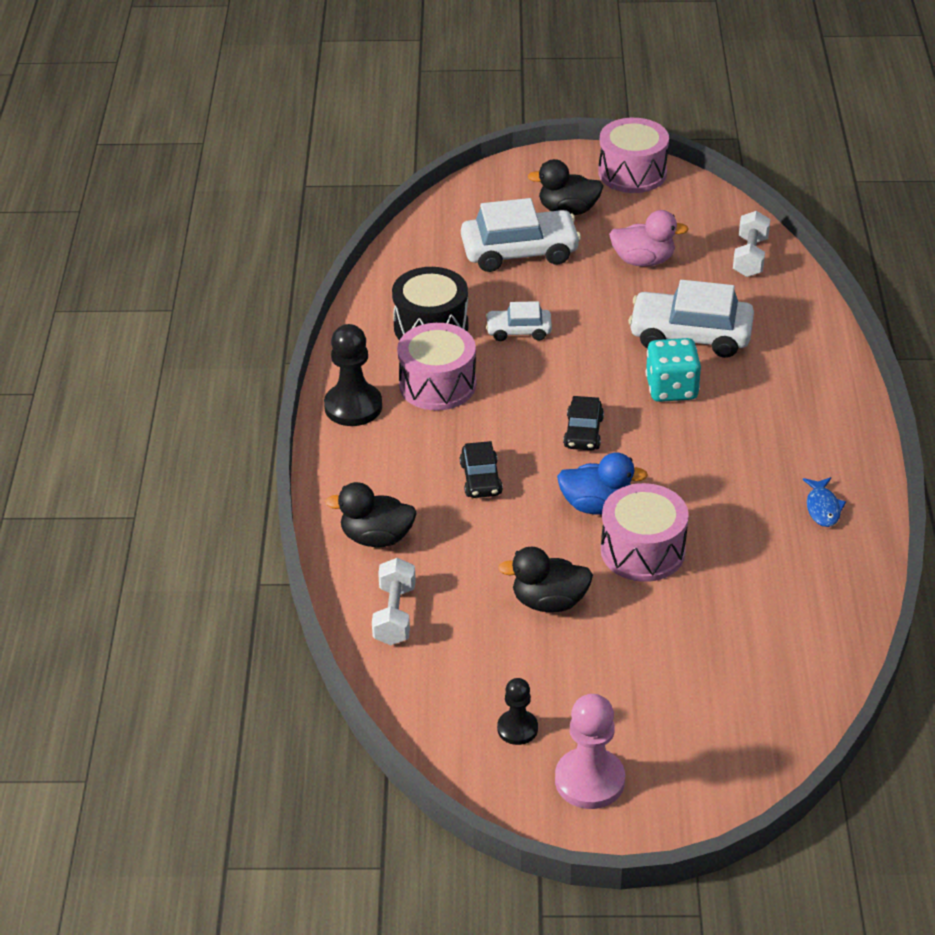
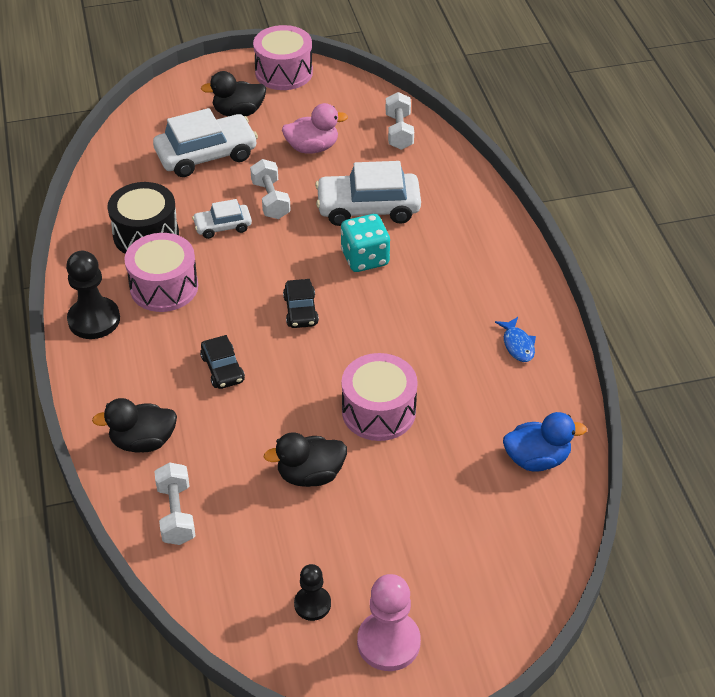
camera: 15 degrees left, 5 degrees up
(580, 310) = (270, 200): none -> white dumbbell
(597, 505) = (329, 376): blue duck -> blue duck (537, 459)

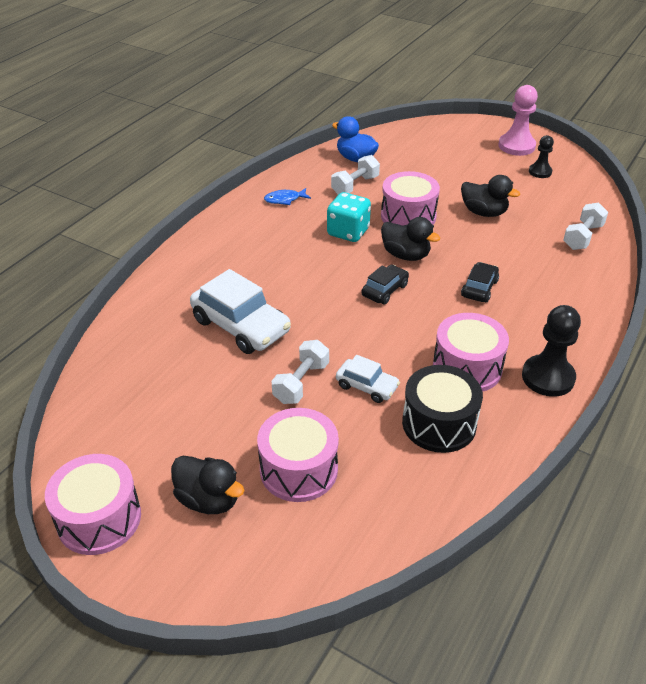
camera: 135 degrees left, 5 degrees down
(143, 441) = (574, 280): black duck -> black duck (406, 255)
(206, 155) = (298, 469): white car -> pink drum
(312, 148) = (203, 407): pink duck -> none
(365, 258) = (296, 294): turquoise dice -> turquoise dice (348, 232)
(399, 132) = (119, 370): white dumbbell -> white dumbbell (355, 185)
(517, 345) = (285, 199): blue fish -> blue fish turned 135 degrees counterclockwise

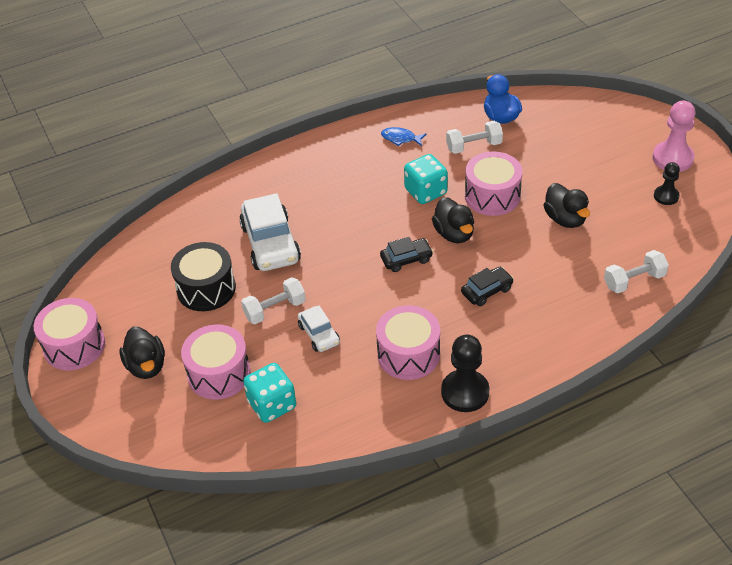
camera: 35 degrees right, 5 degrees up
(383, 473) = (272, 405): none -> turquoise dice
(439, 423) = (344, 388): black drum -> black drum (206, 289)

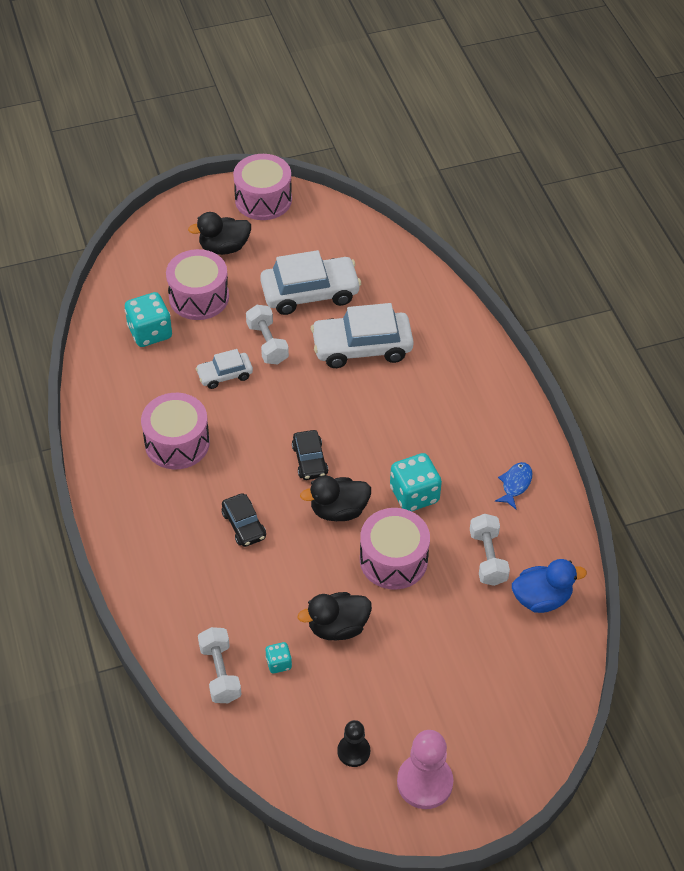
camera: 95 degrees right, 5 degrees up
(206, 289) = (310, 293): black drum -> white car
(465, 392) = (115, 481): black pawn -> none
(611, 247) = (278, 663): none -> turquoise dice

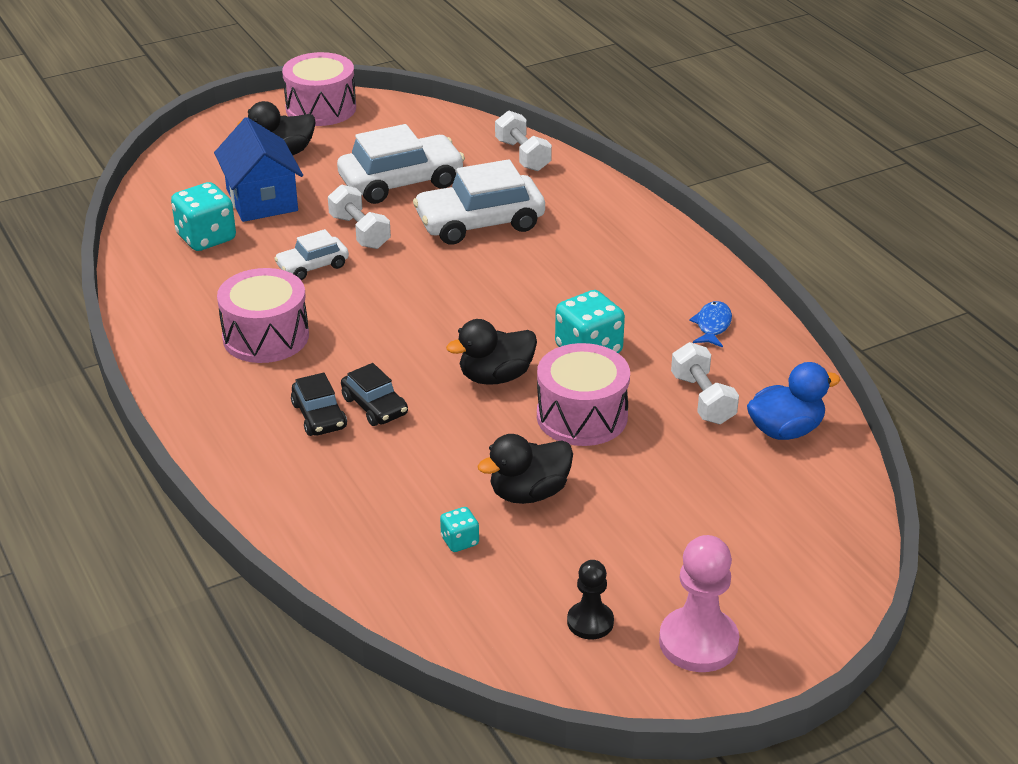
camera: 10 degrees left, 15 degrees down
(199, 297) = (262, 200): pink drum -> blue house
(220, 673) = (381, 562): white dumbbell -> white dumbbell (522, 155)
(309, 460) = (444, 333): black car -> black car (319, 416)

